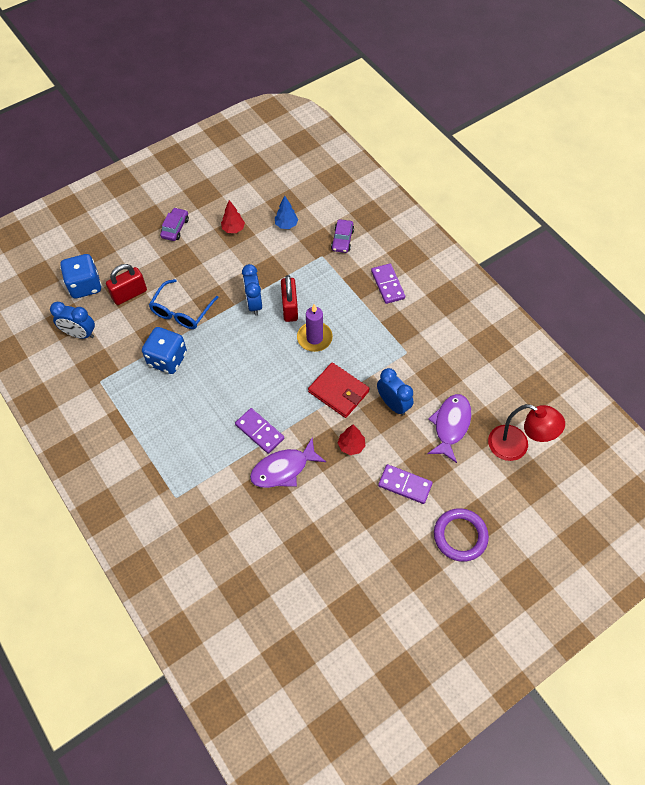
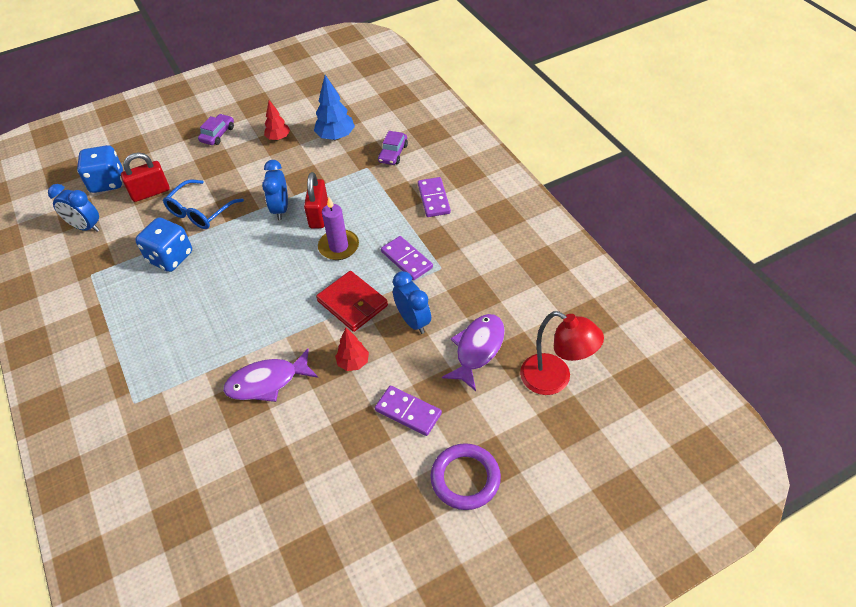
camera: 10 degrees right, 10 degrees down
(259, 432) = (250, 339): purple domino -> purple domino (406, 260)
(286, 225) = (336, 137): blue tree -> blue tree, size x1.56

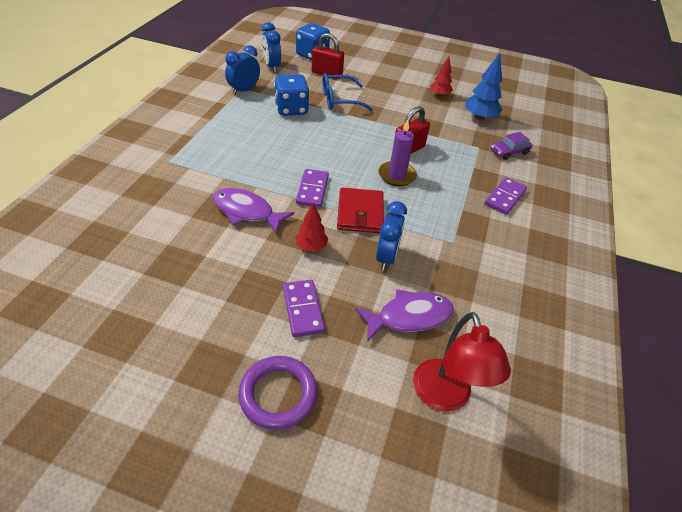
camera: 40 degrees right, 5 degrees down
(217, 134) = (404, 71): purple car -> none
(280, 209) = (388, 130): blue clock -> blue clock (244, 90)
(406, 260) = (433, 218): purple domino -> purple domino (312, 190)

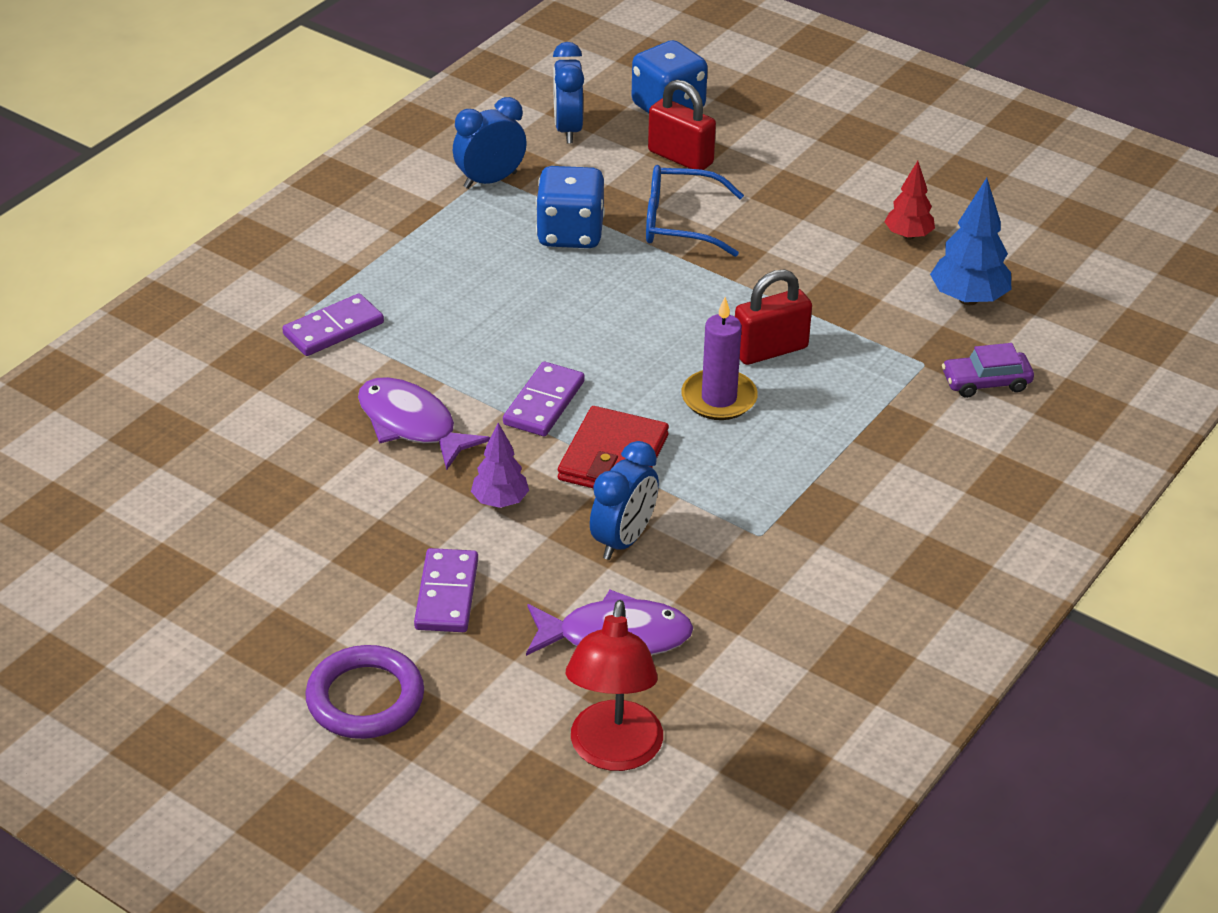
camera: 20 degrees right, 5 degrees down
(311, 247) = (500, 501): red tree -> purple tree
(505, 197) = (914, 471): purple domino -> purple domino (333, 329)

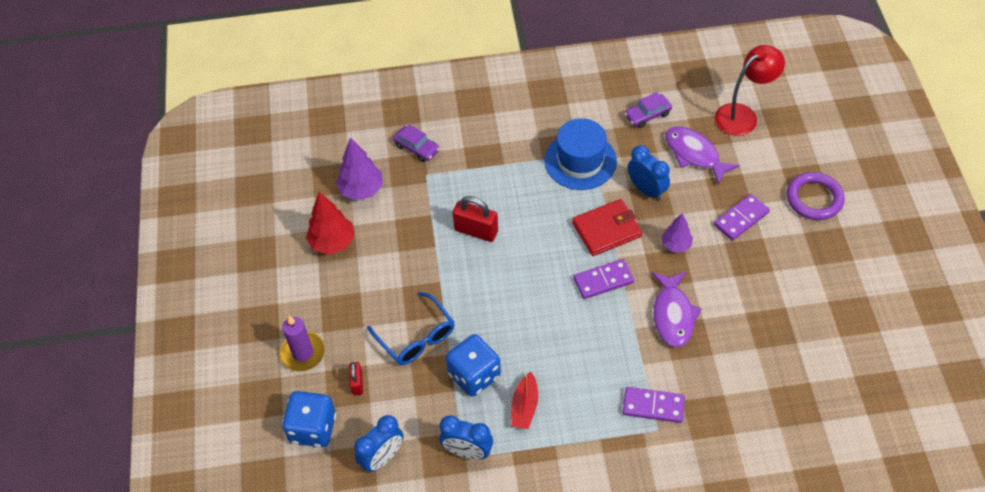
camera: 130 degrees left, 15 degrees up
(479, 244) = (525, 406): none -> red boat
(623, 540) = (646, 190): blue clock -> blue clock turned 60 degrees clockwise
(680, 157) = (357, 383): red padlock -> red padlock, size x0.58
(719, 398) = (529, 224): purple candle -> purple candle (303, 353)
(756, 644) = (647, 115): none -> purple car
(761, 513) = (580, 161): none -> blue hat
(908, 236) = (332, 242): red tree -> red tree, size x1.56
(968, 299) = (361, 190): blue tree -> purple tree

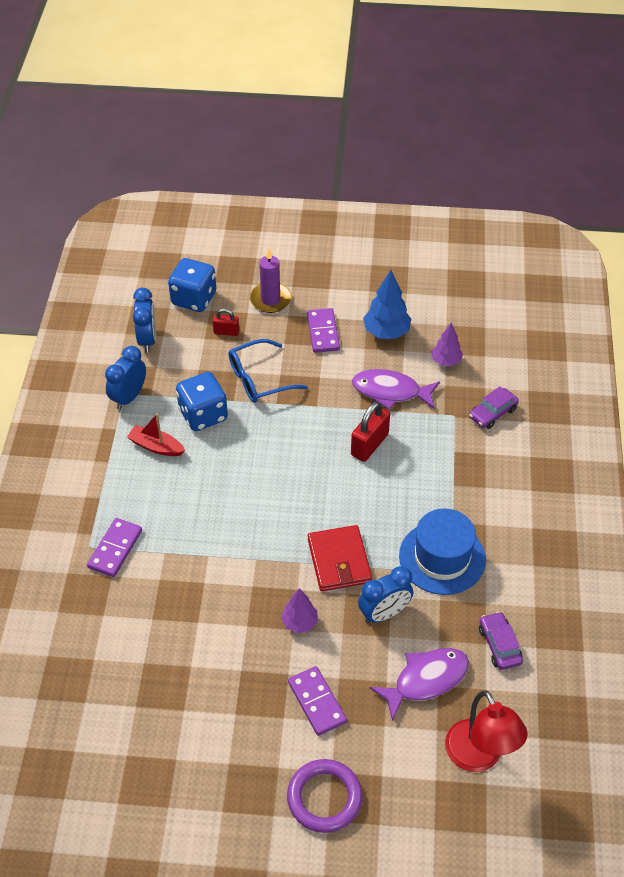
camera: 100 degrees right, 5 degrees down
(332, 242) = (386, 332): red tree -> blue tree
(361, 190) = (446, 361): purple tree -> purple tree, size x0.64
(382, 458) = (147, 339): blue clock -> blue clock turned 150 degrees counterclockwise
(603, 280) = (274, 542): purple domino -> purple domino (323, 332)
(673, 315) = (211, 595): purple fish -> purple fish (390, 391)

